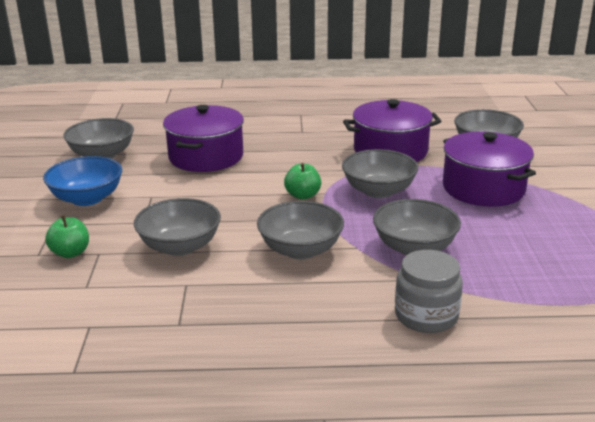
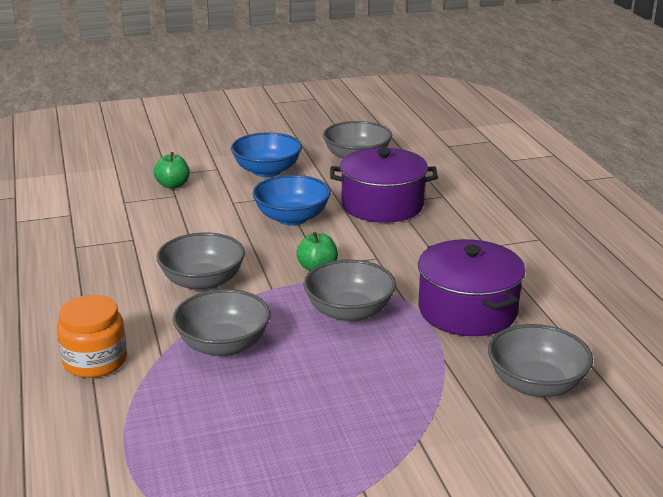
camera: 75 degrees right, 0 degrees up
(180, 247) = (194, 225): grey bowl -> none
(201, 197) = (292, 218): none -> blue bowl
(426, 315) = (95, 361): grey jar -> orange jar
(483, 188) = (392, 386): purple pot -> none

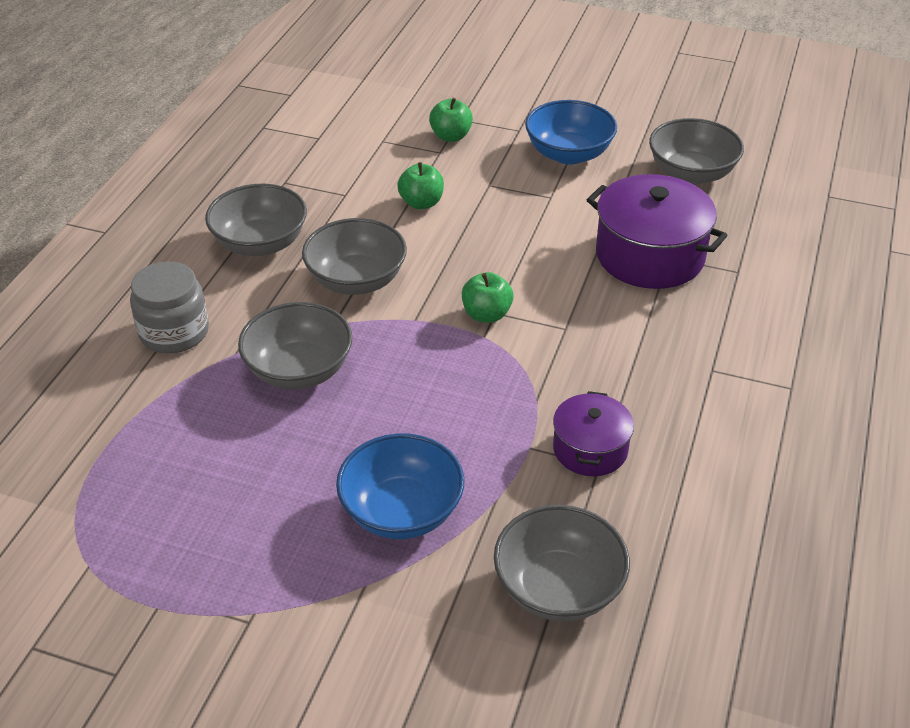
camera: 35 degrees right, 15 degrees up
(95, 361) = (174, 332): orange jar -> grey jar
(197, 226) = (421, 203): none -> green apple
(292, 218) = (529, 233): blue bowl -> blue bowl (402, 511)
(349, 312) = (460, 389): grey bowl -> grey bowl (260, 243)
(467, 310) = (590, 449): purple pot -> purple pot, size x0.58

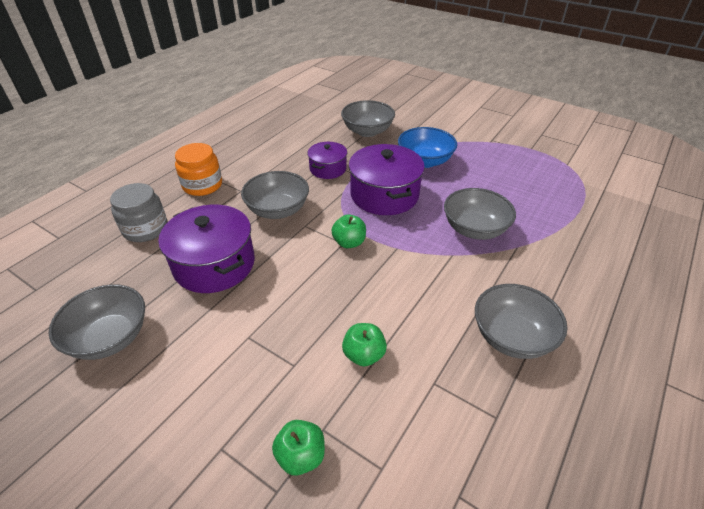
camera: 165 degrees left, 0 degrees up
(174, 332) = (563, 268): grey jar -> grey jar (145, 229)
(356, 280) = (432, 285): grey bowl -> grey bowl (278, 210)
(460, 408) = (384, 195): none -> purple pot
(568, 154) = (195, 392): blue bowl -> none
(785, 367) = (202, 185): none -> orange jar

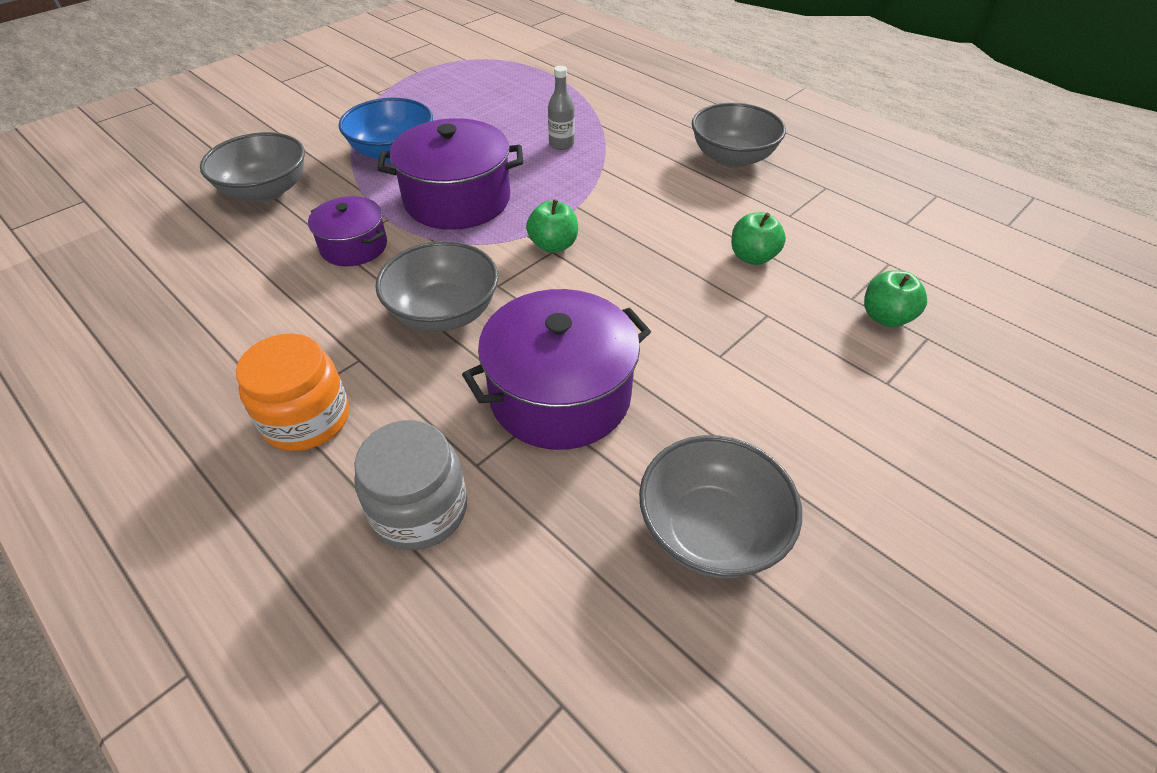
camera: 80 degrees left, 5 degrees up
(474, 229) = (561, 144): grey bowl -> grey bottle

